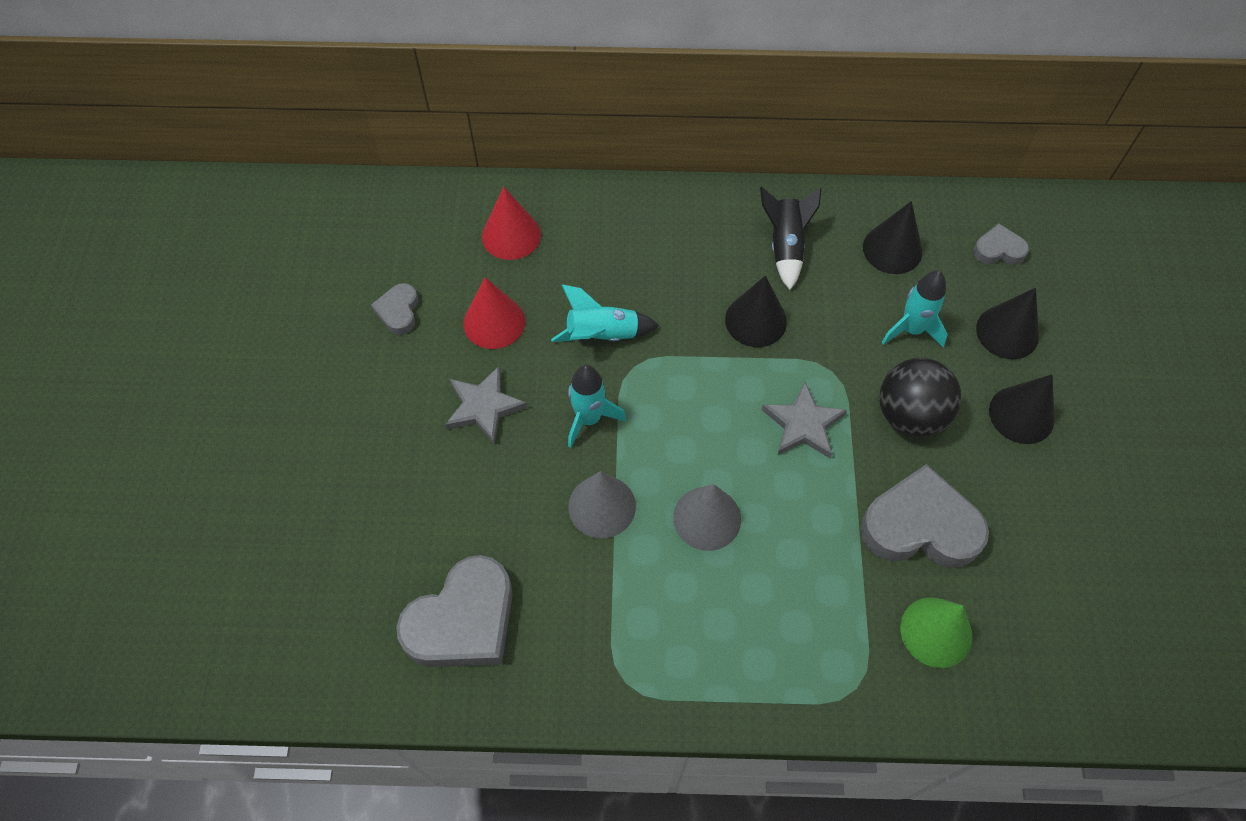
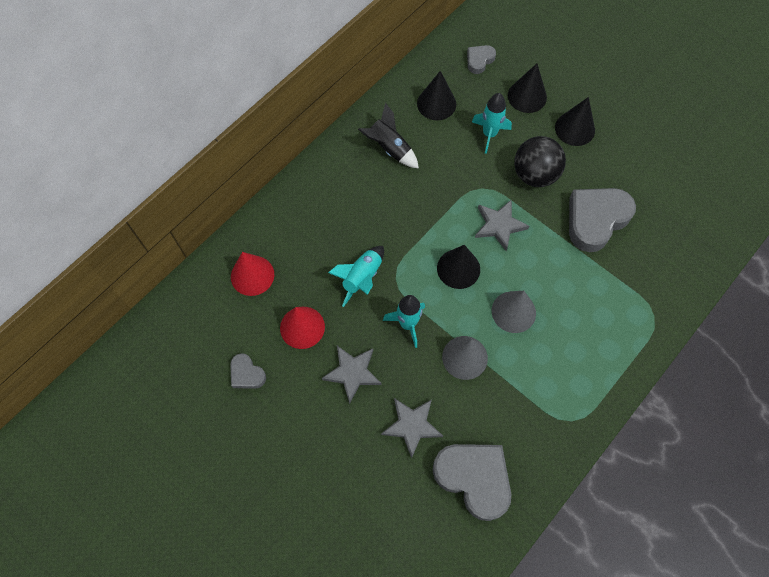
camera: 50 degrees left, 5 degrees up
(463, 621) = (474, 478): grey heart -> grey heart turned 45 degrees counterclockwise
(473, 510) = (412, 426): none -> grey star
(755, 320) = (420, 198): black cone -> black cone (458, 268)
(936, 632) = (653, 258): green cone -> none

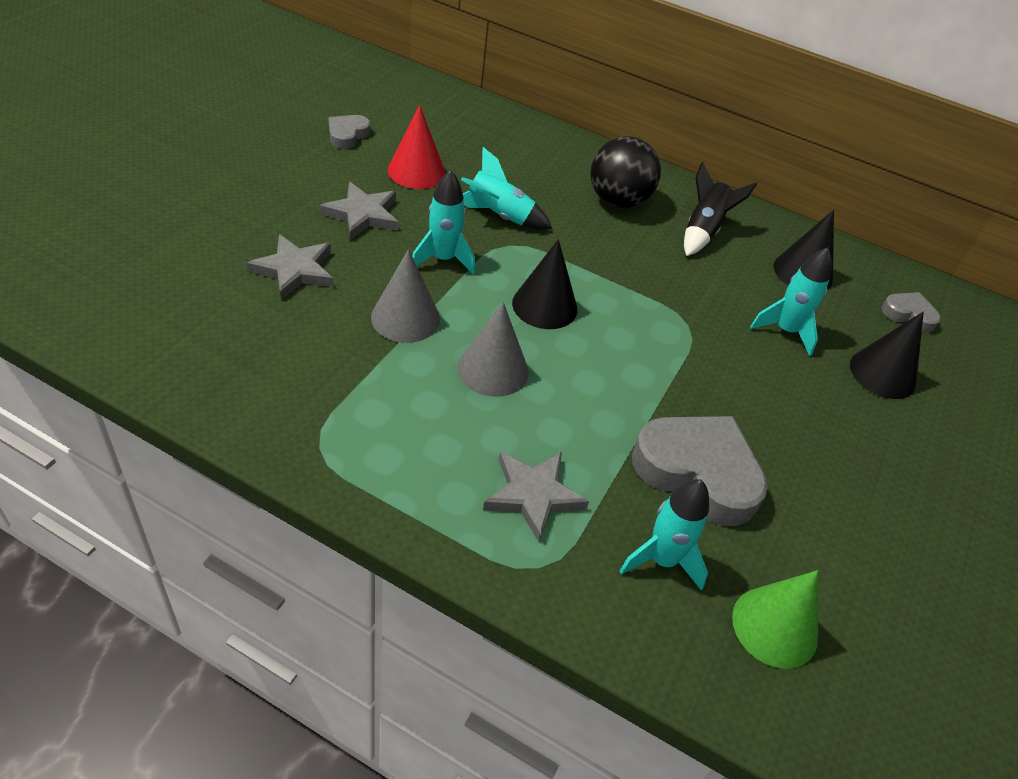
camera: 70 degrees right, 20 degrees down
(252, 275) = (474, 131): red cone -> none
(474, 478) = (219, 335): grey heart -> none
(499, 225) = (633, 348): grey star -> grey star (533, 495)
(535, 175) = (744, 387): black ball -> black ball (618, 201)
(574, 129) = (861, 438): black cone -> none
(650, 255) = (662, 560): none -> turquoise rocket
(688, 216) = (775, 626): none -> green cone

